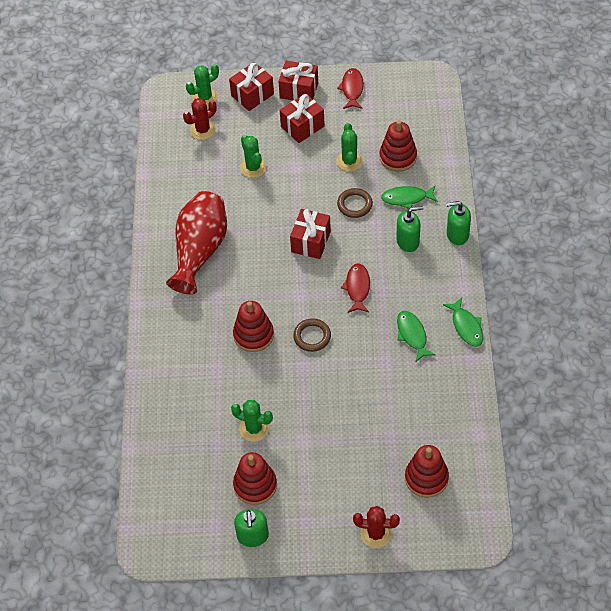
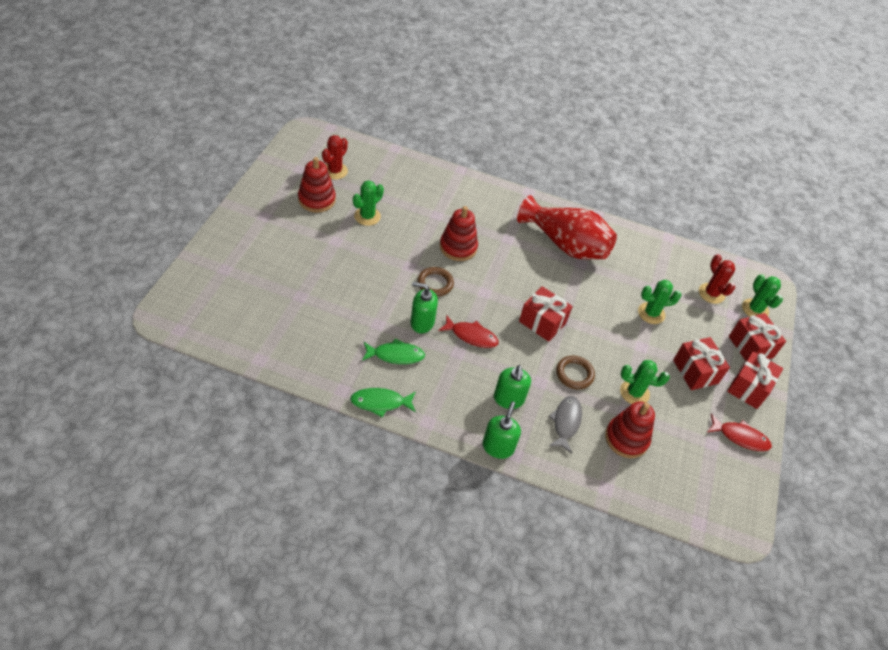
camera: 100 degrees right, 5 degrees down
(252, 536) = (275, 184): green soap dispenser -> green soap dispenser (422, 322)
(376, 533) = (222, 251): red cactus -> red cactus (335, 171)
(407, 198) = (566, 422): green fish -> grey fish
(426, 478) = (245, 303): red stacking toy -> none

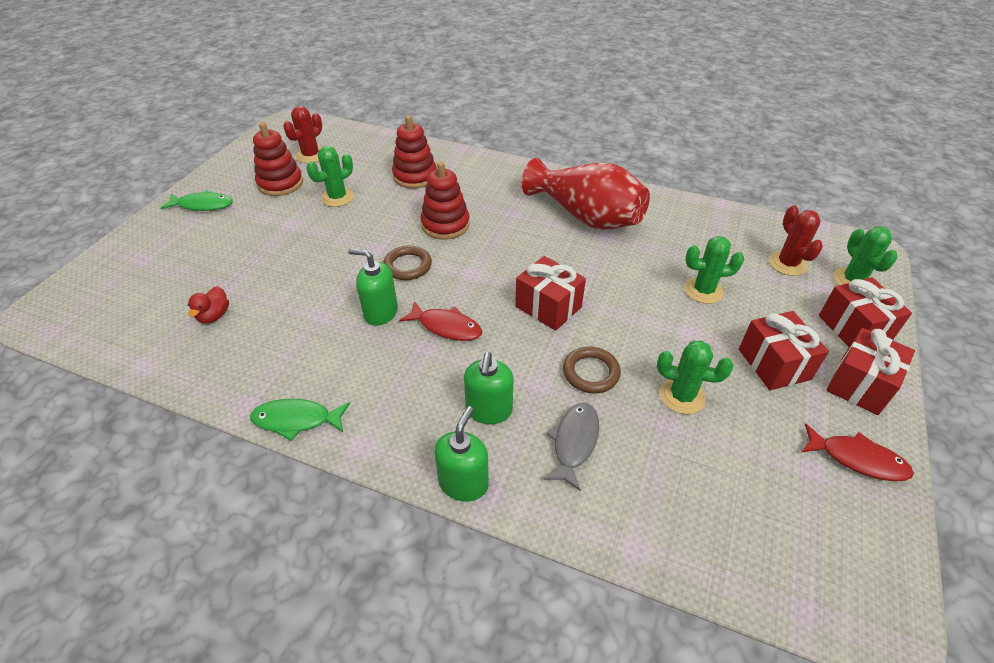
camera: 10 degrees right, 5 degrees down
(299, 321) = (214, 316): none -> red duck
(395, 355) = (334, 355): green fish -> green fish (203, 205)
(626, 438) = (670, 465): red stacking toy -> red stacking toy (415, 176)

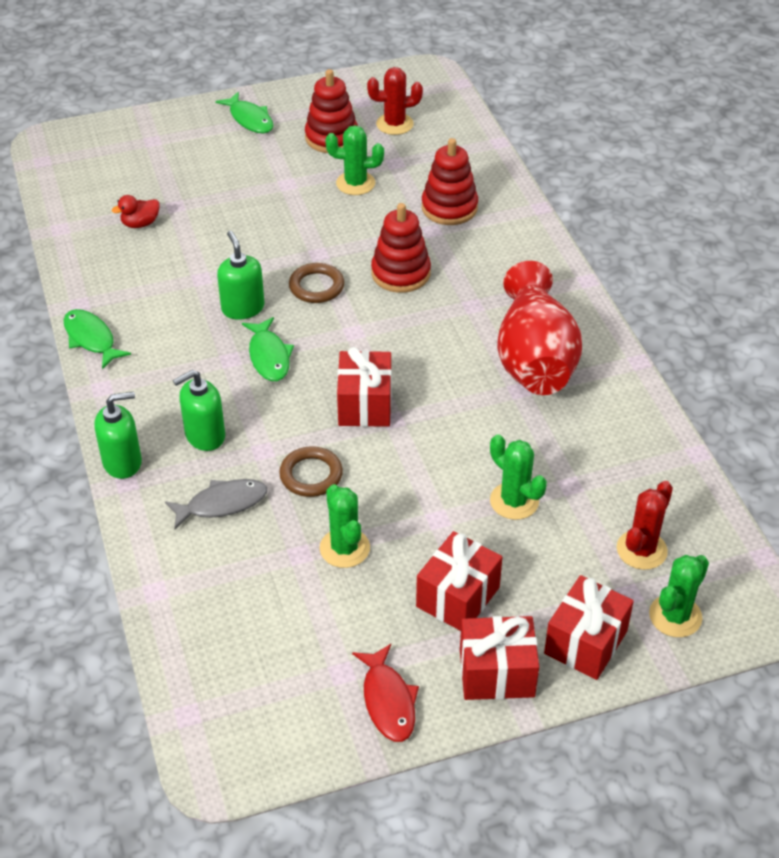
camera: 50 degrees right, 0 degrees up
(446, 327) = (269, 356): red fish -> green fish

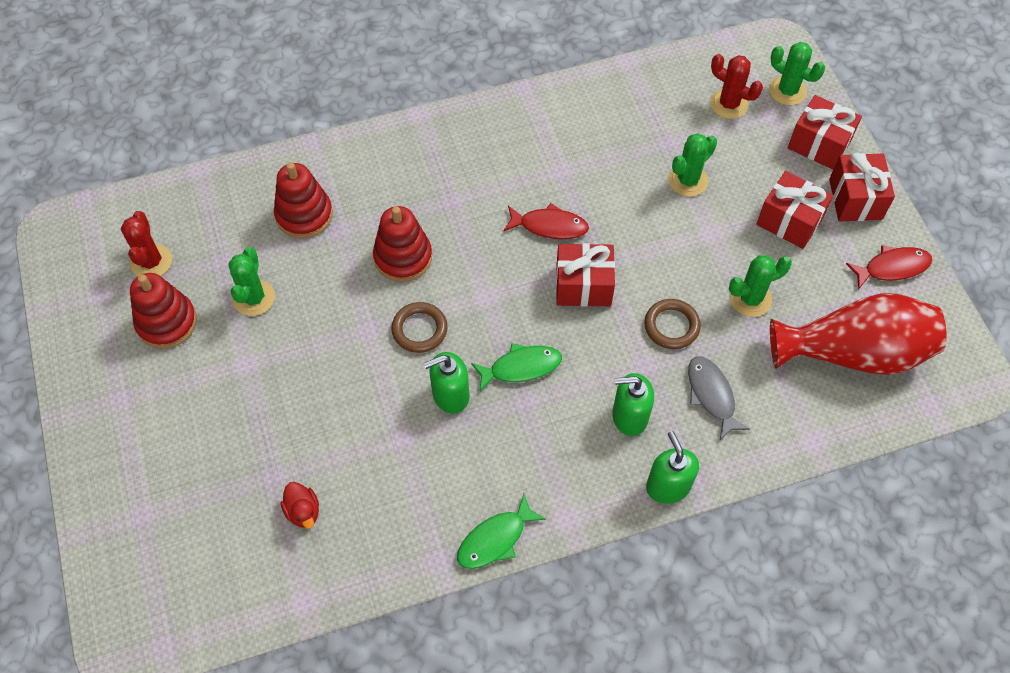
camera: 90 degrees left, 15 degrees up
(204, 436) = (629, 416): green soap dispenser -> green soap dispenser turned 120 degrees clockwise
(249, 119) = (115, 409): green fish -> none
(442, 379) = (549, 226): none -> red fish
(534, 359) = (522, 158): red vase -> red vase (853, 352)

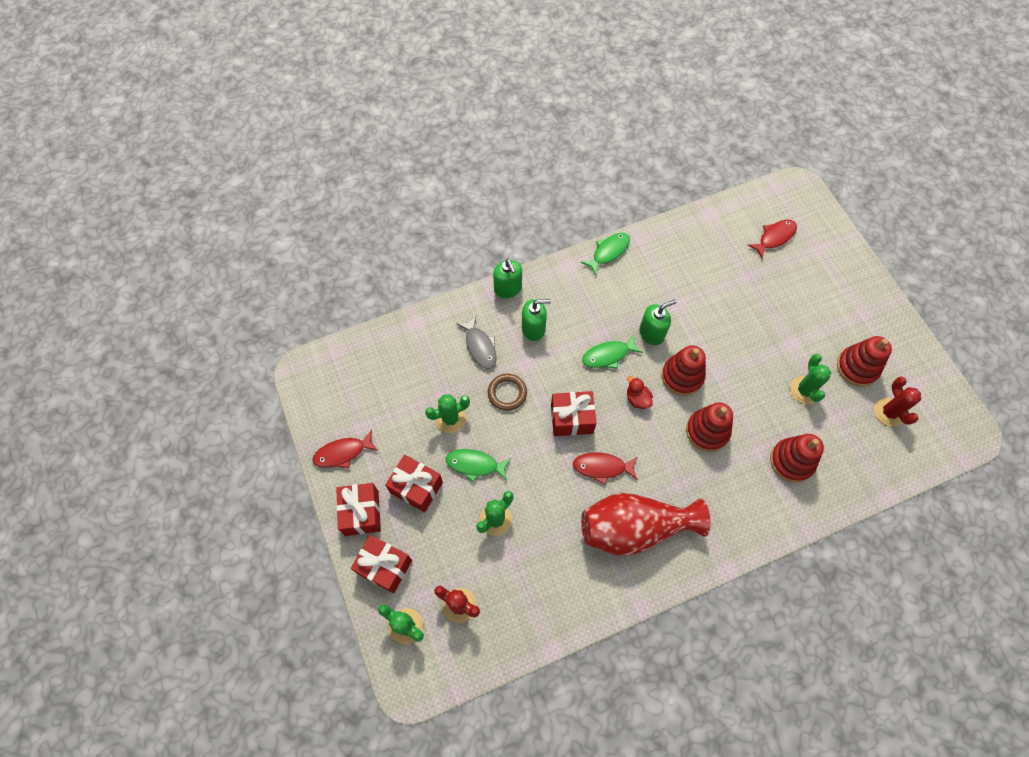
camera: 175 degrees right, 5 degrees up
(207, 543) = (774, 237): none -> red fish
(303, 511) = (725, 258): red duck -> red duck (637, 399)
(419, 329) = (682, 376): brown ring -> red stacking toy
(715, 241) = (475, 464): none -> green fish
(853, 352) = (381, 384): red vase -> red vase (634, 528)

